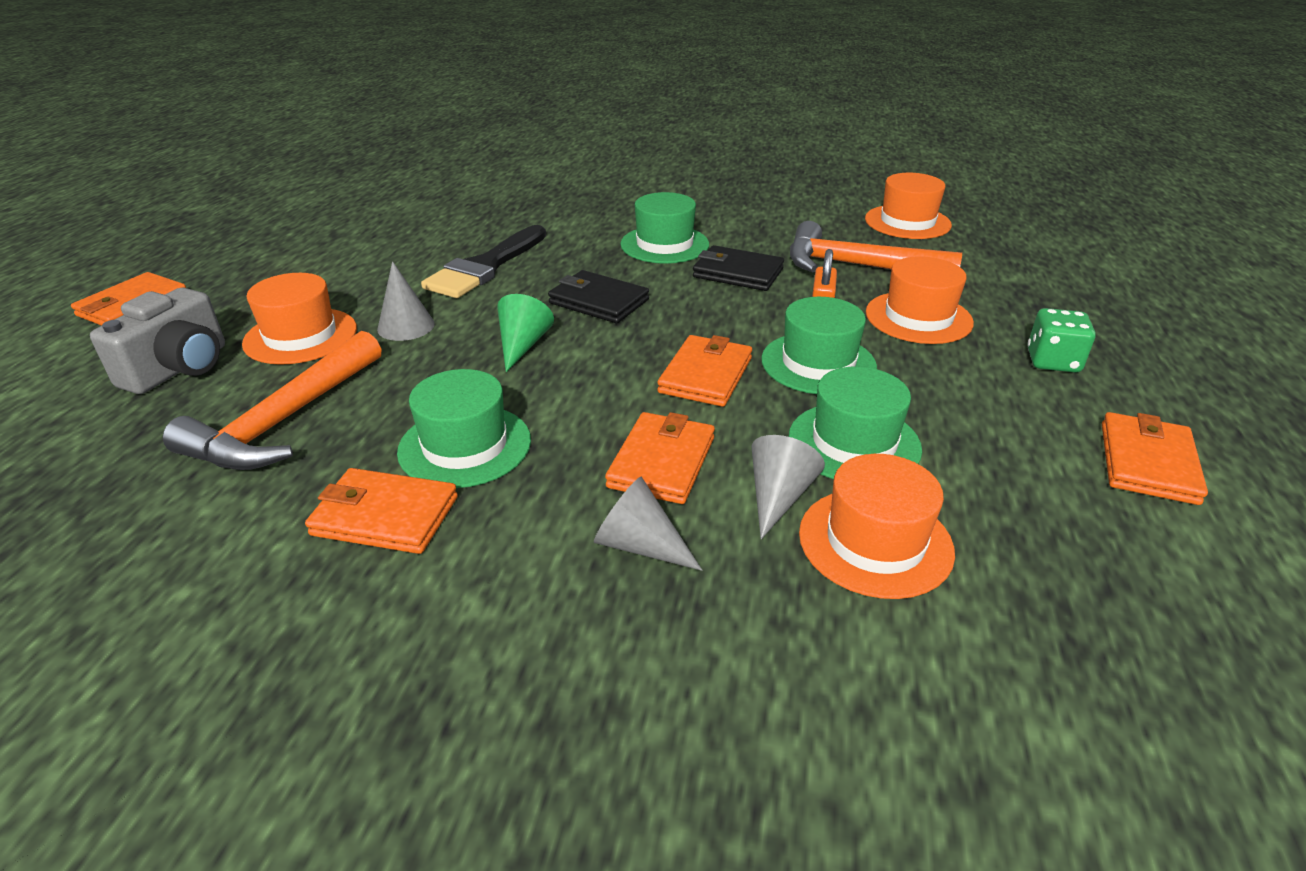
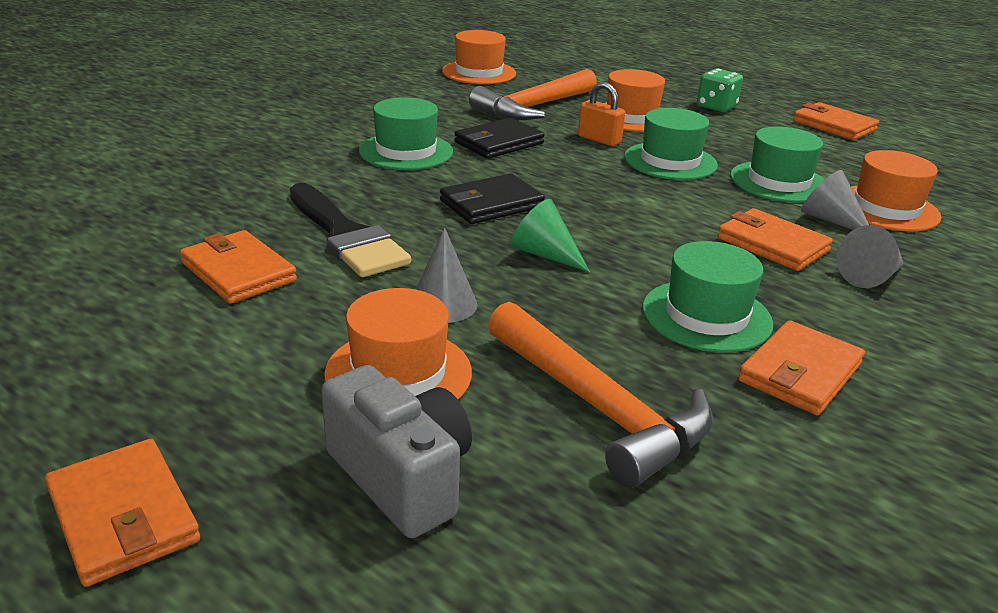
camera: 65 degrees left, 5 degrees down
(705, 375) = (659, 199): orange wallet -> orange wallet (238, 272)

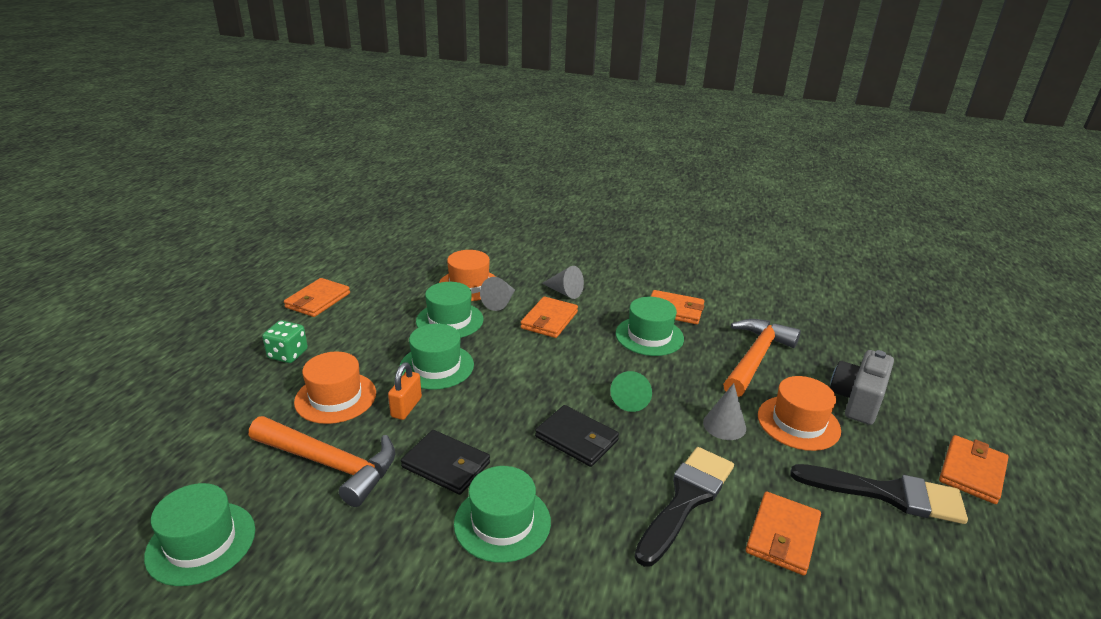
camera: 110 degrees left, 0 degrees up
(197, 383) = (888, 494): none -> black brush
(479, 72) = (201, 542): orange hat -> green hat

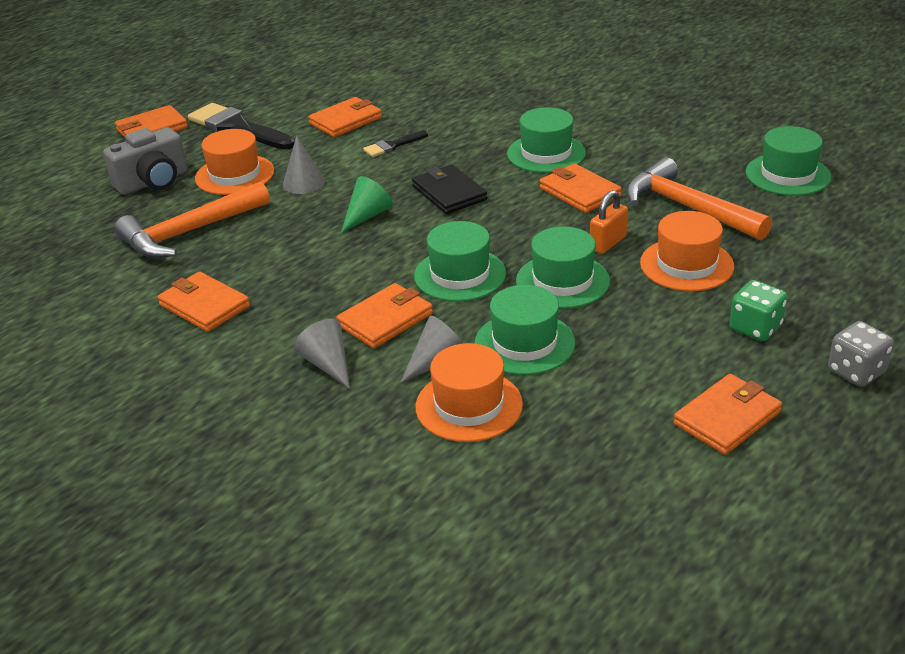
camera: 155 degrees left, 5 degrees up
(225, 336) = (856, 371): none -> grey dice
(446, 465) = (579, 192): black wallet -> orange wallet
(649, 336) = (277, 276): green hat -> green hat (460, 274)
(686, 499) = (393, 146): black brush -> black brush, size x0.51

